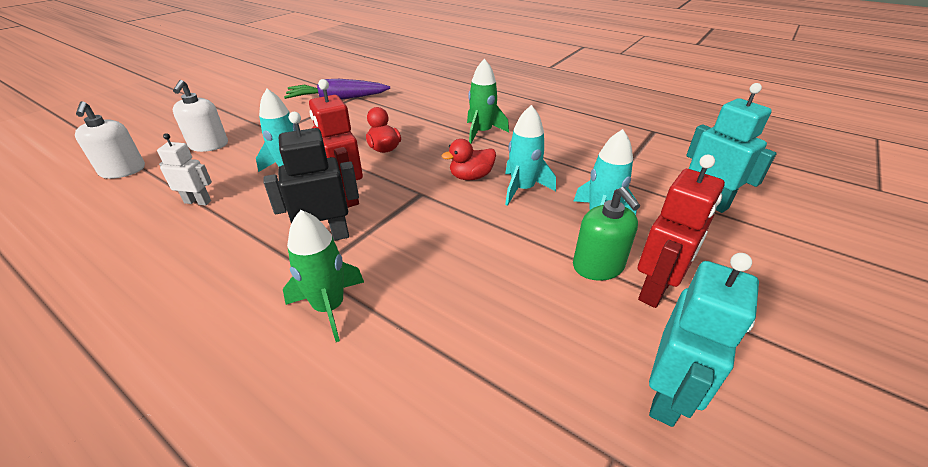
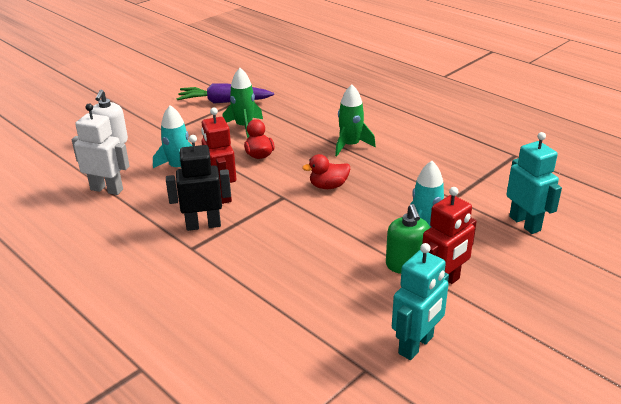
camera: 10 degrees right, 5 degrees down
(123, 171) = (46, 159): white soap dispenser -> none
(198, 202) = (107, 189): white robot -> white robot, size x1.60
(329, 307) = (201, 272): green rocket -> green rocket (244, 126)
(522, 189) = (369, 200): turquoise rocket -> none

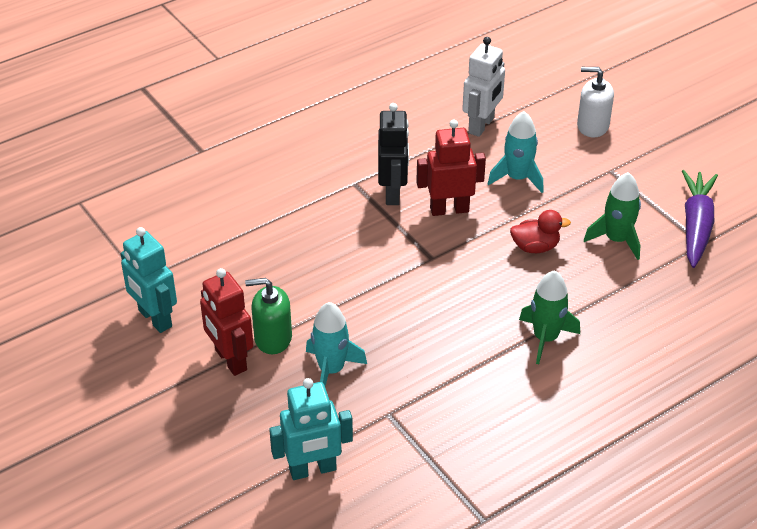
camera: 100 degrees right, 10 degrees up
(328, 186) = (446, 300): red duck -> none

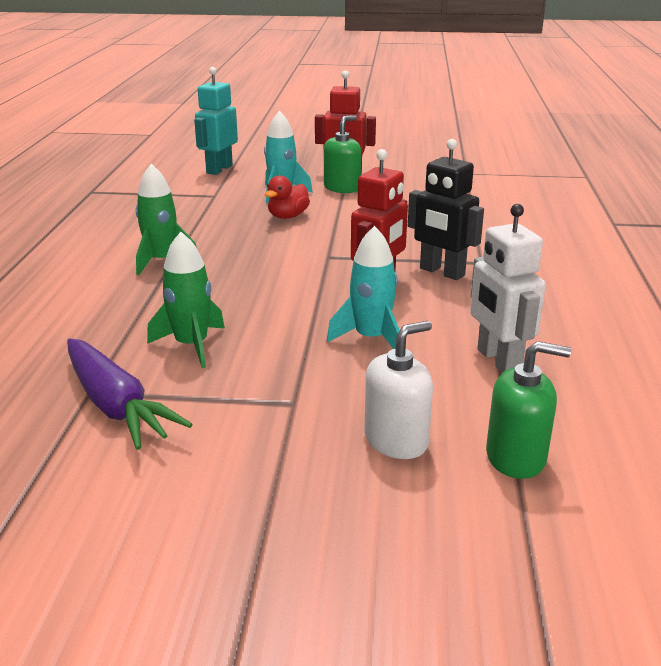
camera: 130 degrees right, 15 degrees down
(154, 319) = (419, 168): turquoise robot -> none
(535, 247) = (260, 301): red duck -> red duck (287, 216)
(558, 90) = (516, 457): none -> green soap dispenser

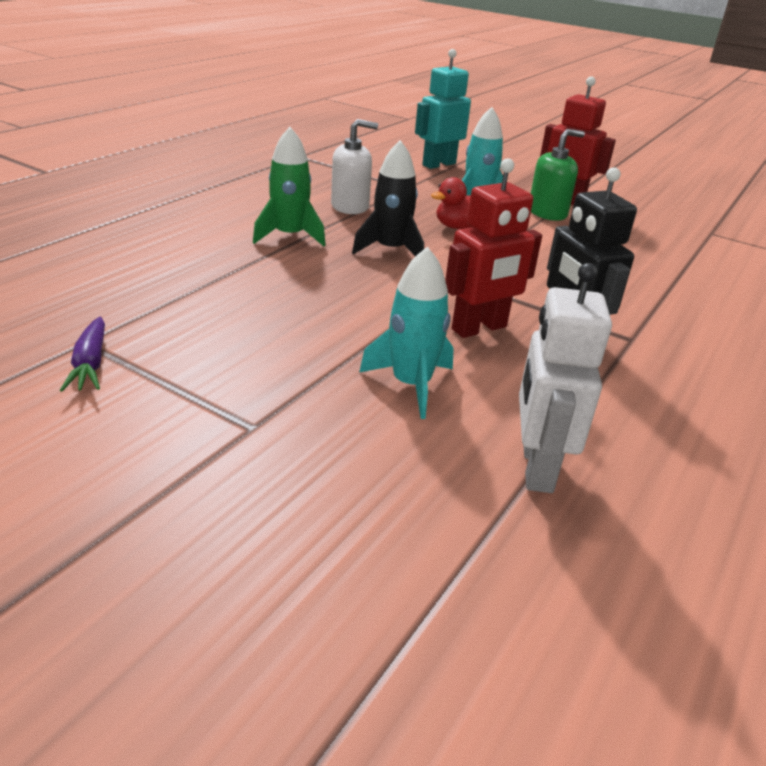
camera: 25 degrees right, 5 degrees up
(116, 405) = (90, 364): purple carrot -> purple carrot, size x0.56
(191, 345) = (224, 328): green rocket -> none
(255, 249) = (390, 250): none -> black rocket
(396, 440) = (313, 518): white soap dispenser -> white soap dispenser (350, 206)
(516, 457) = (434, 607): green soap dispenser -> none

